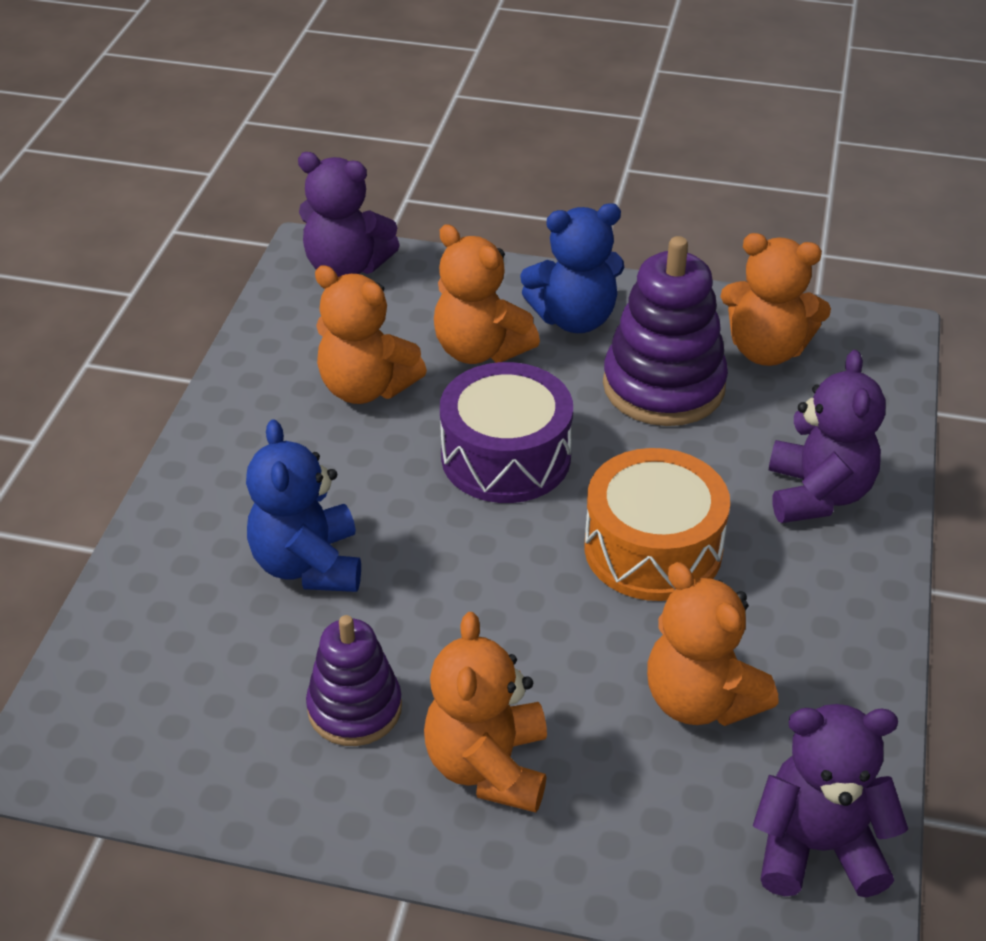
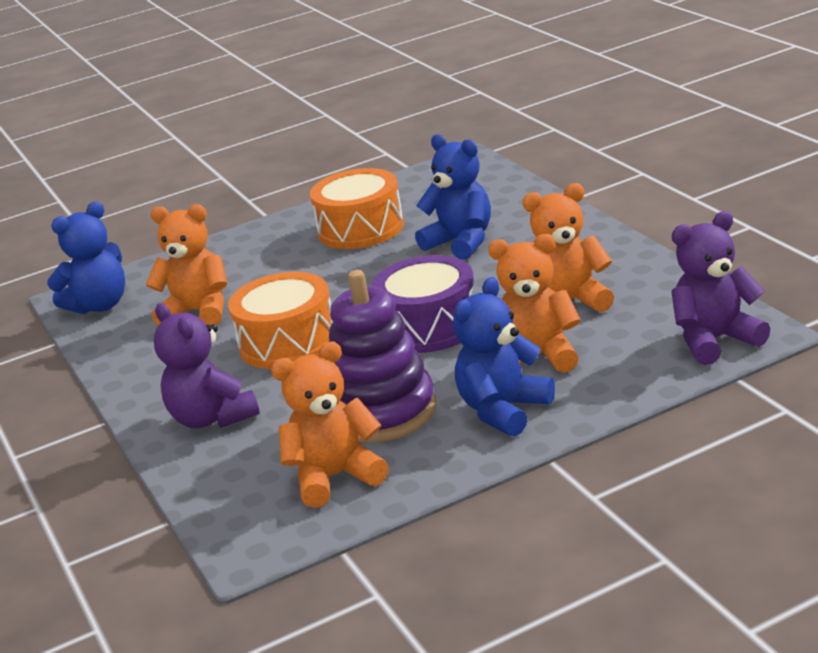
camera: 145 degrees right, 15 degrees down
(354, 708) = (361, 229): purple stacking toy -> orange drum
(488, 766) = (276, 248): orange teddy bear -> none
(817, 847) = (100, 305): purple teddy bear -> blue teddy bear

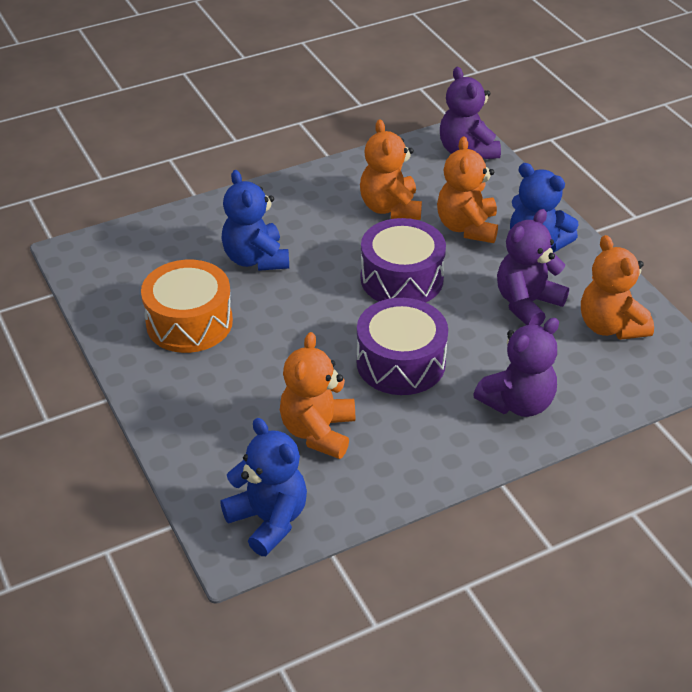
camera: 95 degrees left, 15 degrees up
(288, 342) = (400, 362): orange drum -> purple drum
(382, 412) = (527, 304): purple stacking toy -> purple teddy bear
(461, 242) = (256, 259): blue teddy bear -> blue teddy bear turned 60 degrees counterclockwise

